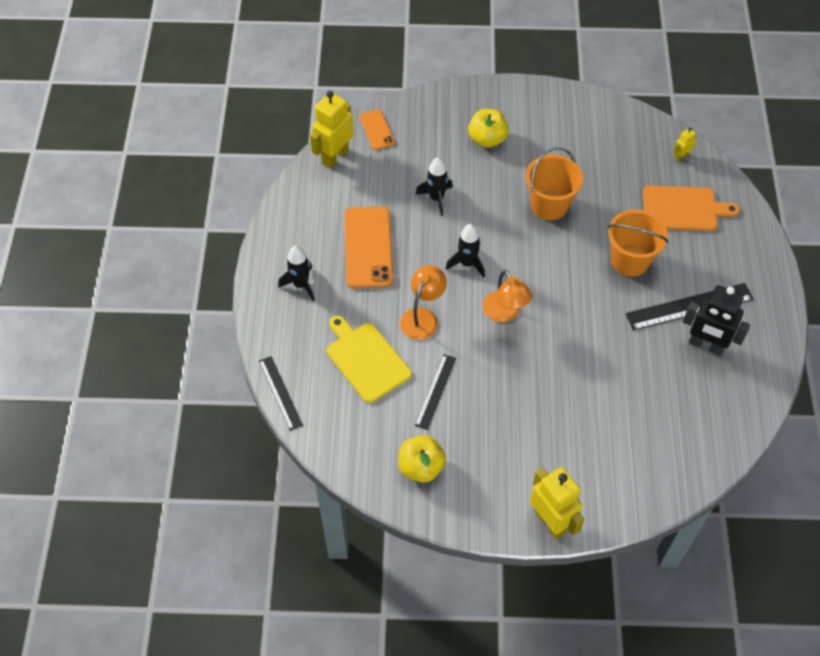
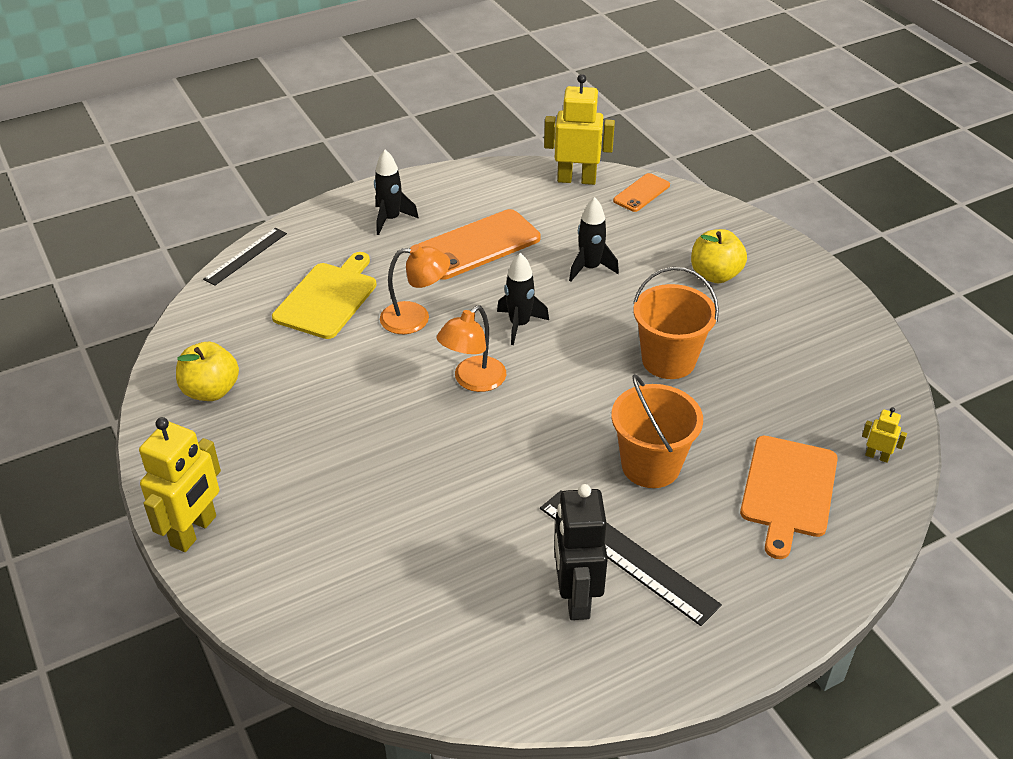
camera: 60 degrees right, 15 degrees down
(435, 391) = (321, 365): black ruler -> none
(683, 209) = (788, 490): orange cutting board -> orange cutting board turned 45 degrees clockwise

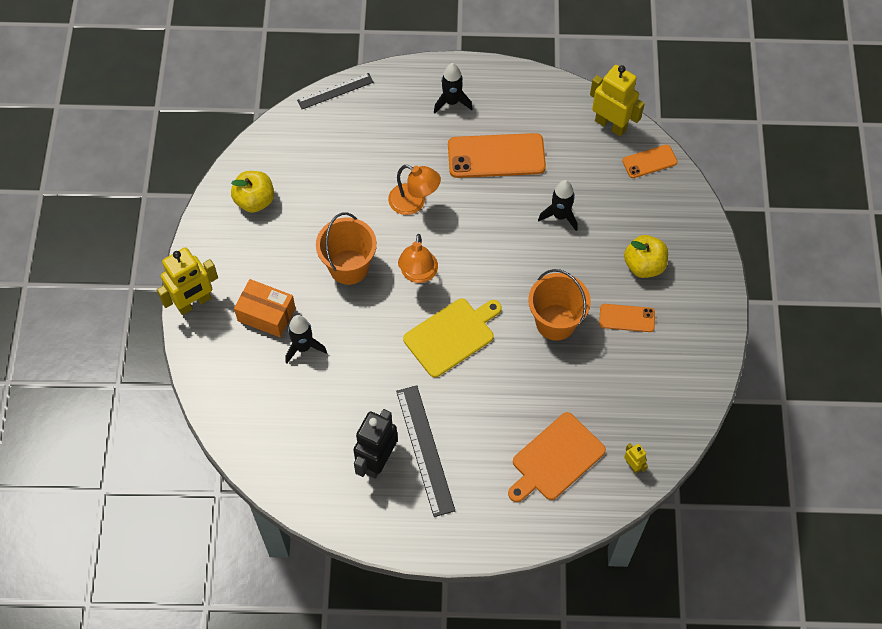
camera: 30 degrees right, 20 degrees up
(307, 501) = (266, 314): none -> orange box
(328, 298) = (367, 156): yellow cutting board -> yellow cutting board (451, 336)
(473, 381) = (418, 274): orange lamp -> orange lamp turned 60 degrees counterclockwise
(519, 325) = (478, 242): black rocket -> black rocket (303, 347)
(650, 466) = (484, 396): orange bucket -> orange bucket (349, 267)
(740, 325) = (627, 318): none -> orange phone

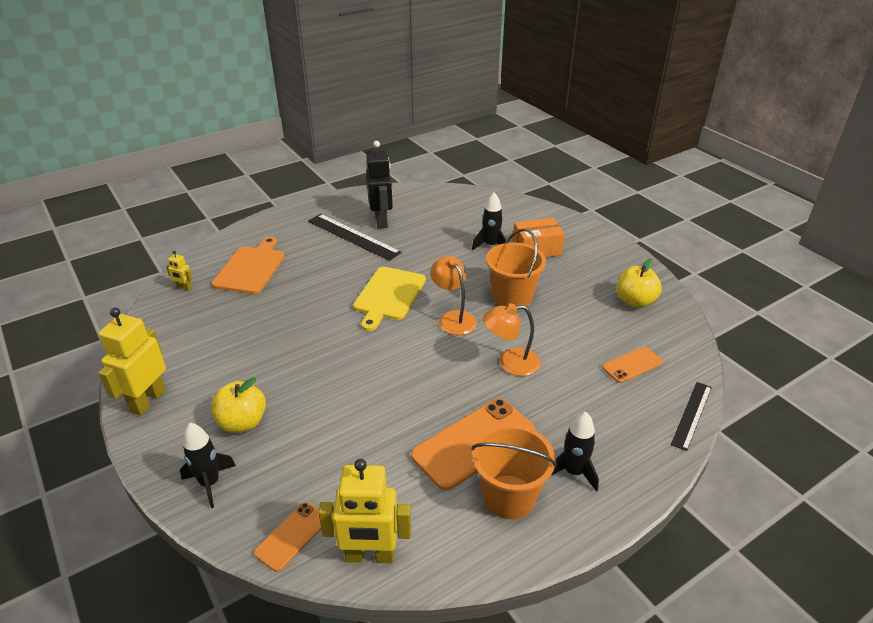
camera: 145 degrees right, 25 degrees down
(194, 303) = (590, 234): yellow robot -> yellow robot (148, 401)
(555, 322) = (306, 341): orange bucket -> orange bucket (509, 497)
(560, 216) = (361, 422): black rocket -> black rocket (210, 483)
(627, 318) = (238, 373): orange phone -> orange phone (632, 365)

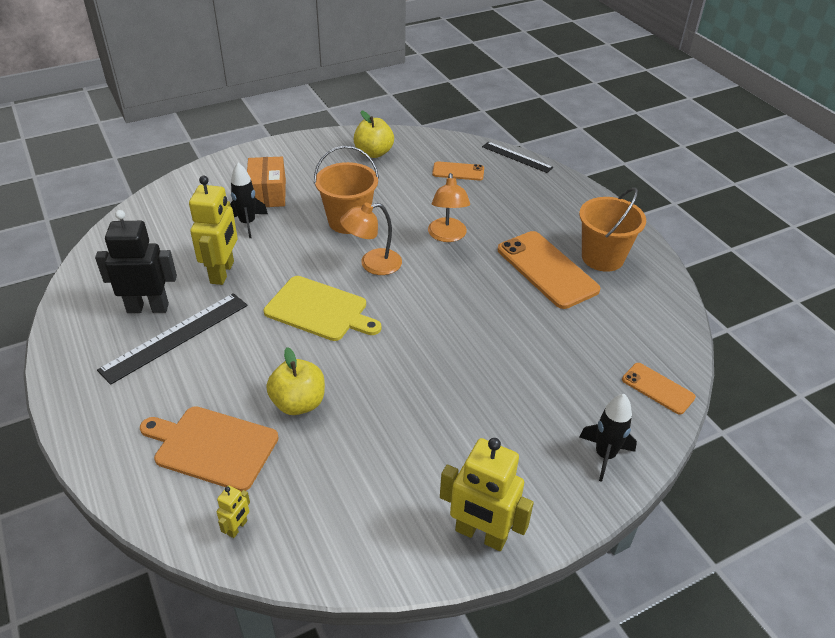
camera: 85 degrees left, 5 degrees up
(242, 422) = (520, 434): yellow apple -> yellow apple (298, 403)
(370, 556) = (669, 339): yellow robot -> yellow robot (222, 272)
(573, 472) = (576, 222): black rocket -> none
(632, 365) = (458, 171): orange phone -> orange phone turned 60 degrees counterclockwise

